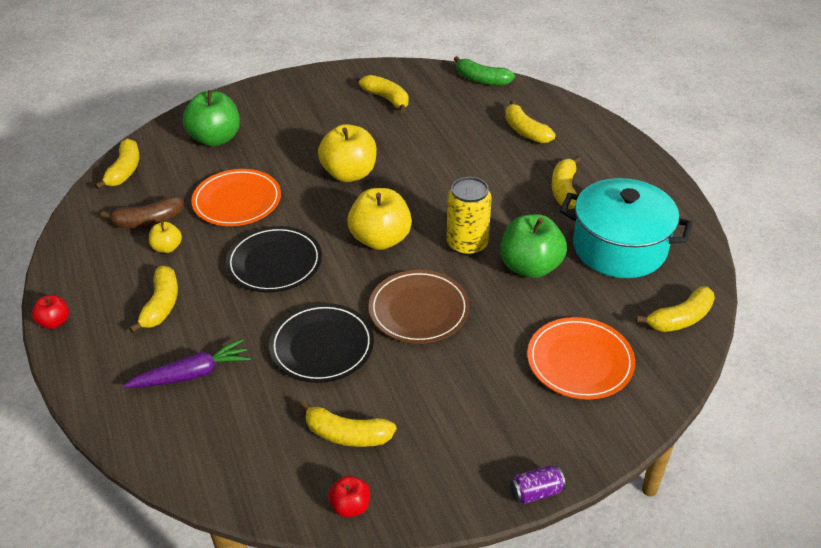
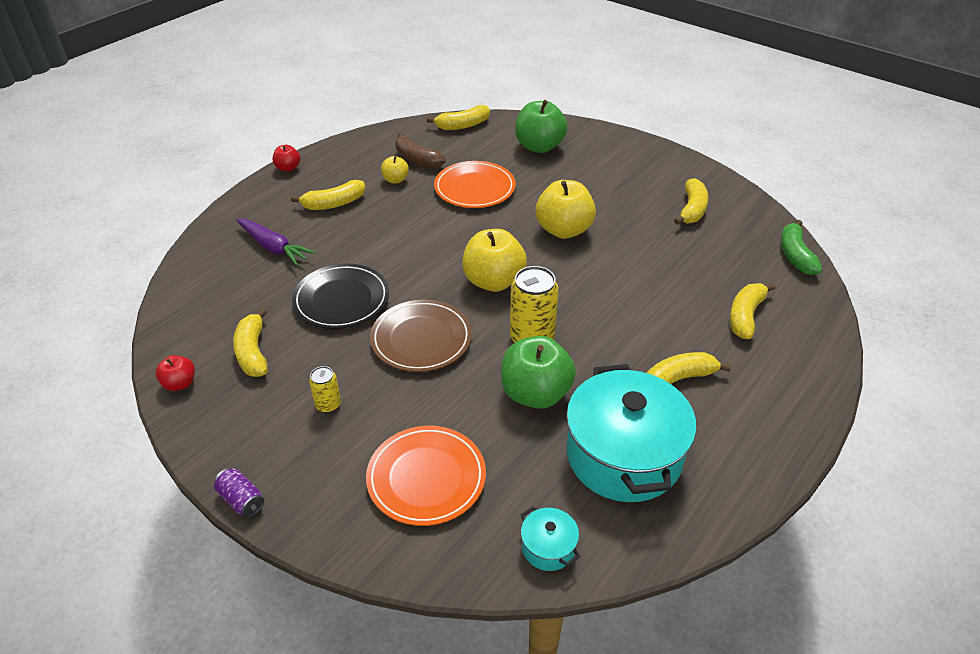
camera: 60 degrees right, 0 degrees up
(274, 263) = (418, 236): black plate -> none
(458, 398) = (328, 405): none -> yellow can
(680, 319) = (548, 547): yellow banana -> turquoise pot

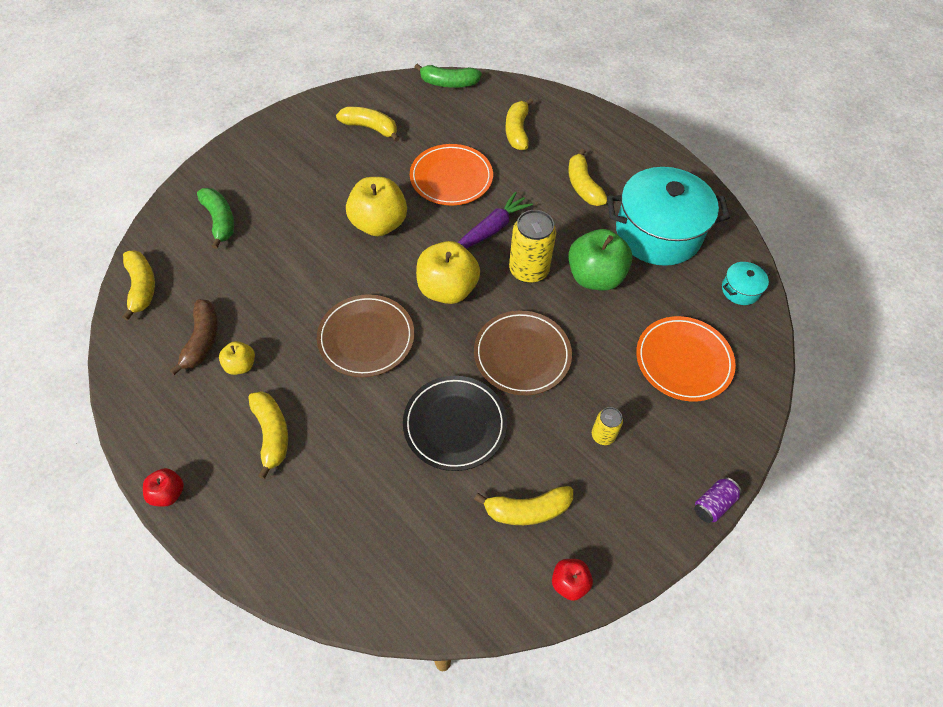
camera: 85 degrees left, 15 degrees up
(273, 247) = (346, 501): purple carrot -> purple carrot (491, 229)
(417, 159) = (202, 340): brown banana -> brown banana turned 45 degrees counterclockwise
(429, 238) = (366, 338): none -> brown plate
(474, 188) = (283, 288): orange plate -> orange plate (451, 178)
(539, 146) = (220, 221): green apple -> green banana
(745, 316) = (517, 131): yellow banana -> yellow banana turned 60 degrees clockwise

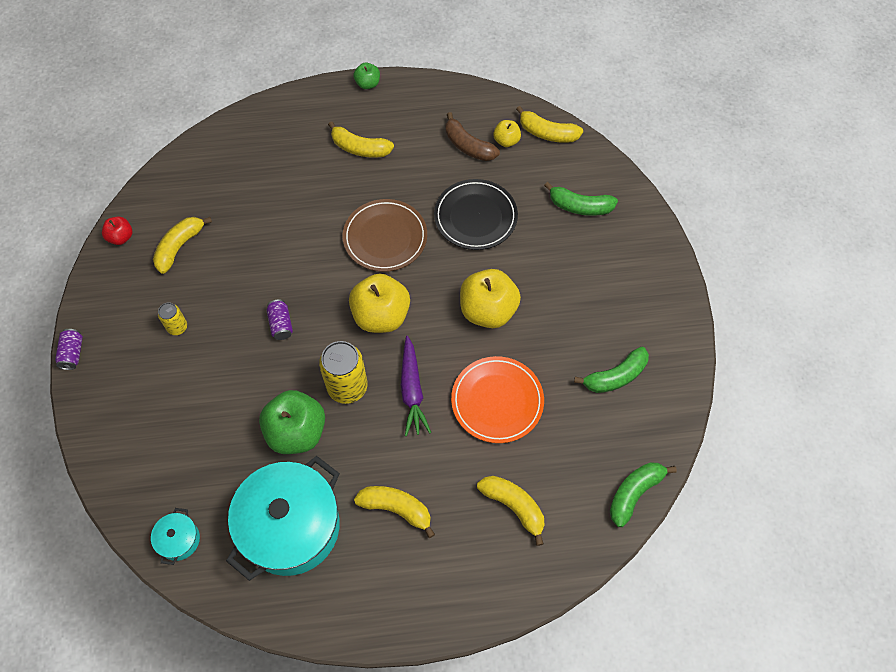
camera: 130 degrees right, 5 degrees up
(168, 493) = (368, 84): red apple -> green apple
(241, 365) = (428, 157): yellow apple -> yellow apple (506, 141)
(370, 128) = (615, 376): yellow banana -> green banana
(455, 424) = (271, 247): black plate -> black plate (475, 217)
(522, 355) = (281, 324): brown plate -> purple can
(683, 361) = (171, 431): orange plate -> none

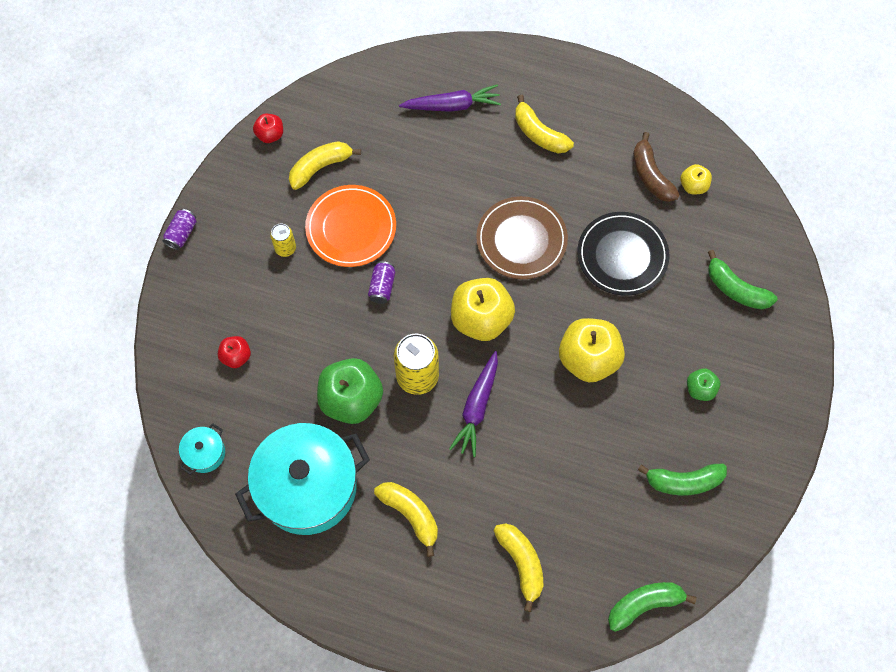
camera: 25 degrees right, 5 degrees up
(172, 440) = (236, 356): none -> red apple
(275, 153) = (452, 105): none -> purple carrot
(368, 84) = (578, 66): green apple -> green apple (700, 389)
(497, 401) = (554, 454): orange plate -> orange plate (351, 228)
(547, 133) = (741, 194): yellow banana -> none

